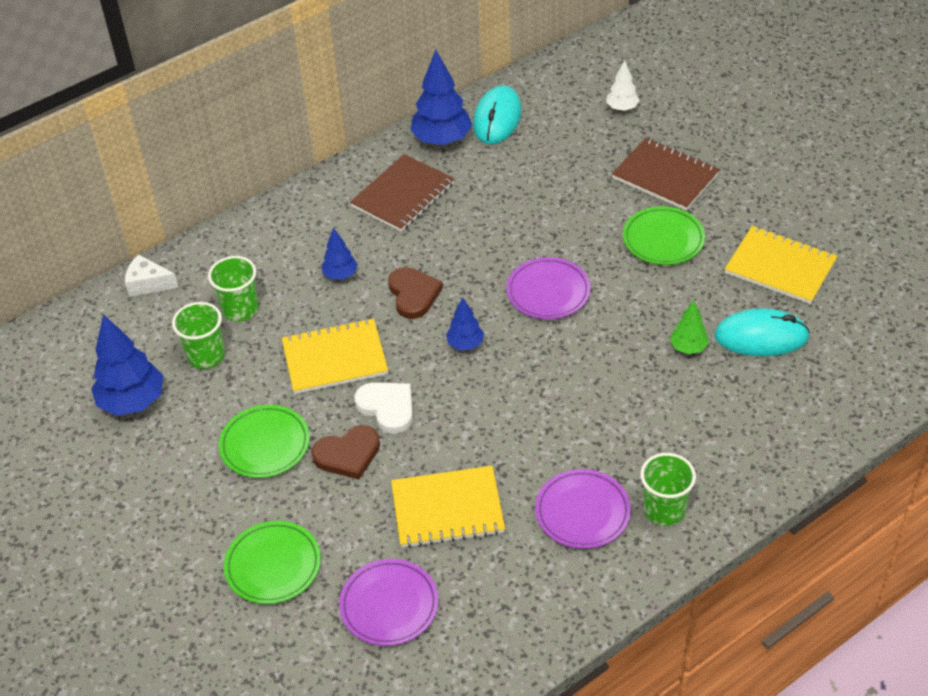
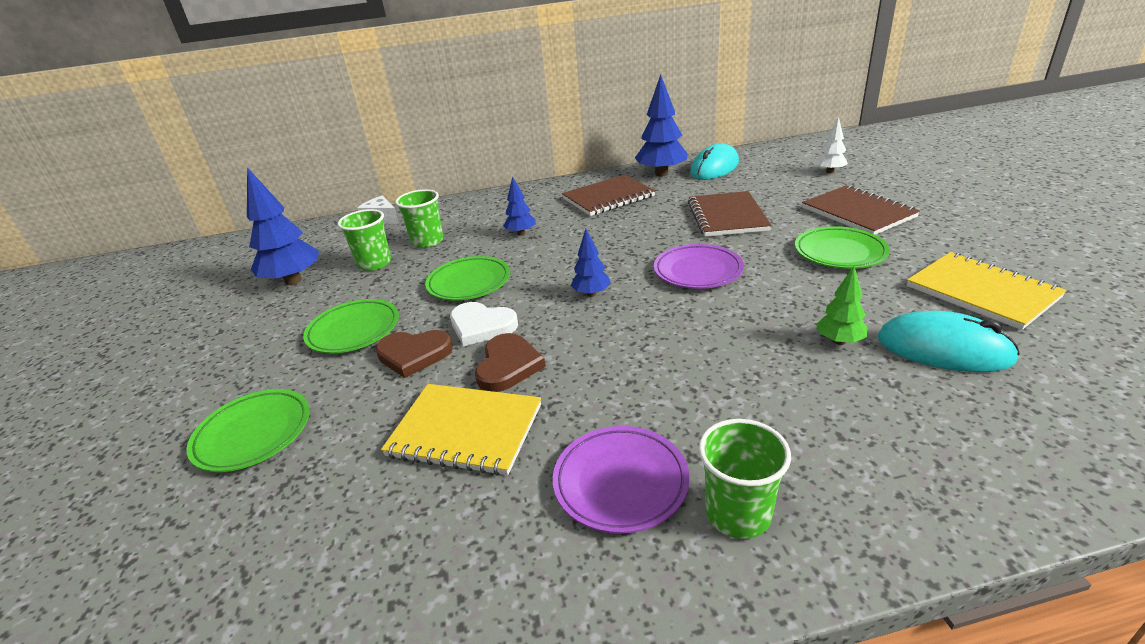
camera: 25 degrees right, 15 degrees down
(335, 358) = (469, 283): yellow notebook -> green plate
(387, 407) = (482, 326): white heart -> white heart turned 135 degrees clockwise
(389, 605) = (315, 518): purple plate -> none
(413, 294) = (570, 253): brown heart -> brown heart (508, 366)
(544, 205) = (727, 216): none -> brown notebook

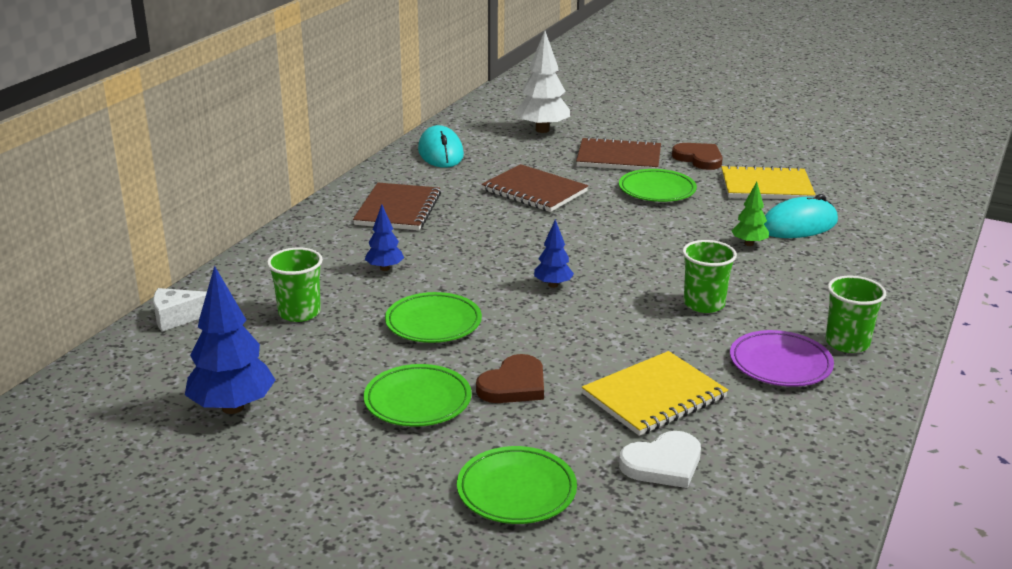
camera: 55 degrees left, 5 degrees down
(374, 263) = (290, 353): green cup -> green cup (704, 304)
(482, 326) = (521, 343): white heart -> white heart (663, 464)
(508, 366) = (598, 353): brown heart -> brown heart (699, 159)
(661, 174) = (402, 172): blue tree -> none
(697, 271) = (593, 238): purple plate -> none
(830, 171) = (542, 130): white tree -> white tree, size x1.84

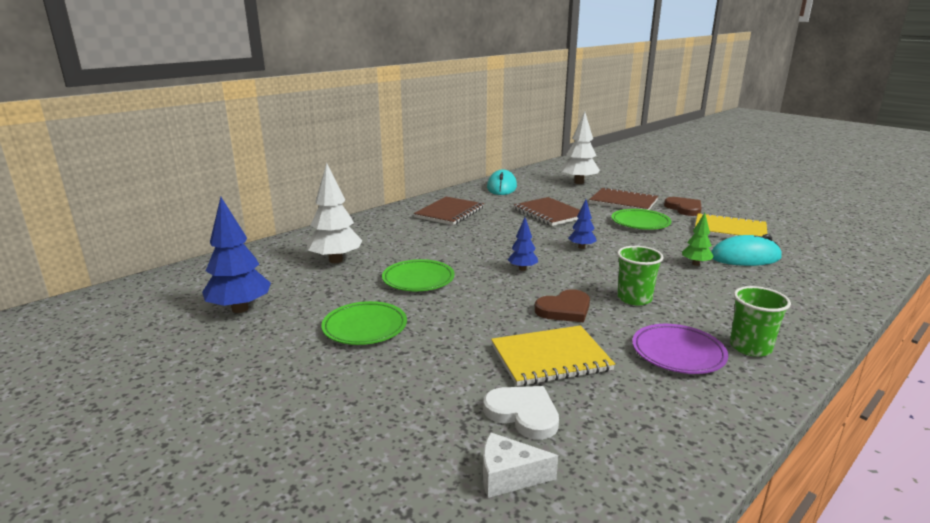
camera: 20 degrees right, 5 degrees down
(177, 317) = (260, 252): white cheese -> white cheese (508, 476)
(299, 313) = (336, 260): green cup -> white tree
(384, 268) = (413, 243): blue tree -> blue tree (581, 247)
(514, 385) = (443, 329): brown heart -> brown heart (564, 309)
(516, 491) = (384, 409): green plate -> none
(663, 464) = (523, 414): white heart -> white heart turned 135 degrees counterclockwise

